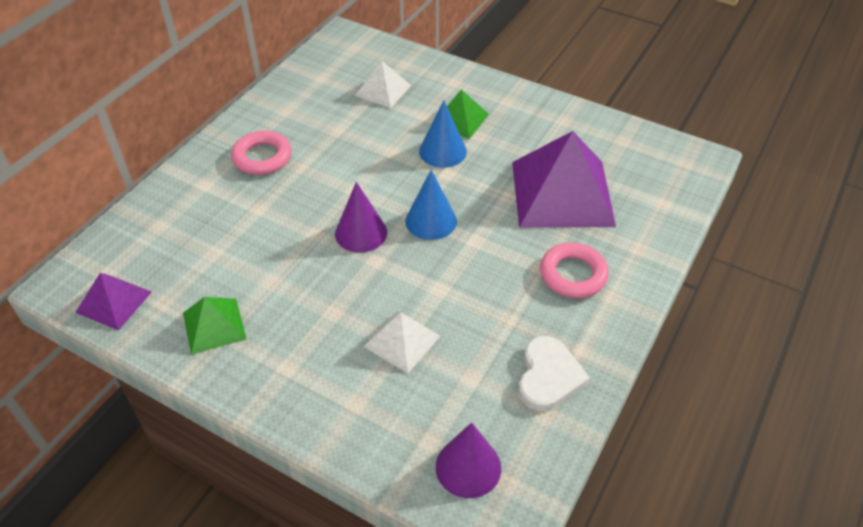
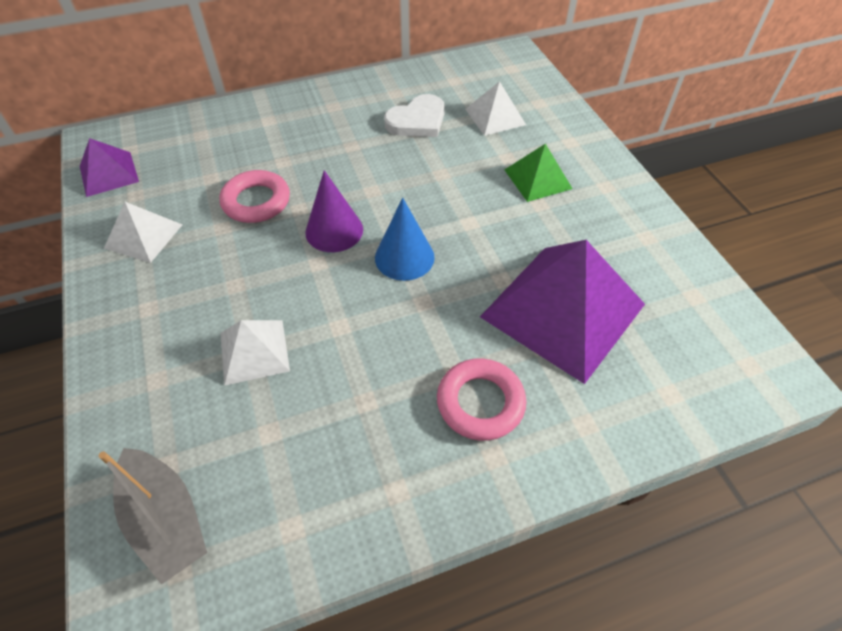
camera: 40 degrees right, 5 degrees up
(214, 325) = (143, 236): green pyramid -> white pyramid
(262, 157) = (333, 122): pink ring -> pink ring (256, 201)
(443, 151) = (488, 199): blue cone -> none
(468, 467) = (166, 519): purple cone -> grey boat
(548, 376) = (337, 491): white heart -> white heart (417, 121)

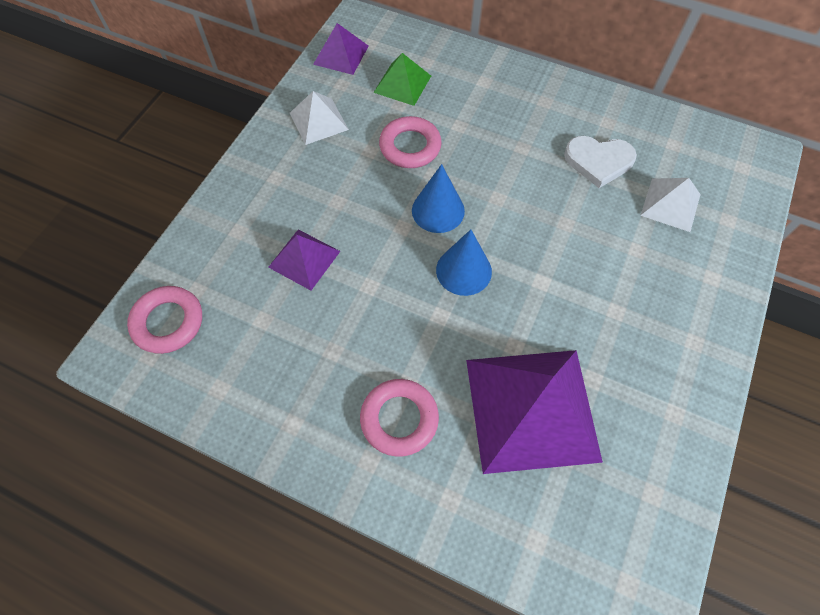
camera: 45 degrees right, 10 degrees up
(166, 519) = (168, 322): grey boat -> pink ring
(254, 351) = (304, 259): white pyramid -> purple pyramid
(334, 230) = (438, 210): purple cone -> blue cone
(538, 179) = (641, 289): green pyramid -> green pyramid (402, 84)

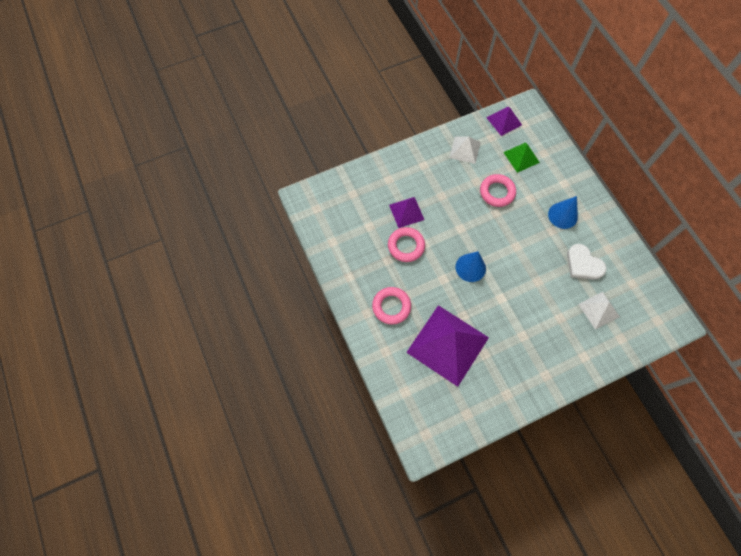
camera: 40 degrees right, 5 degrees up
(168, 322) = (332, 200): pink ring -> pink ring (406, 246)
(438, 210) = (483, 232): blue cone -> blue cone (562, 215)

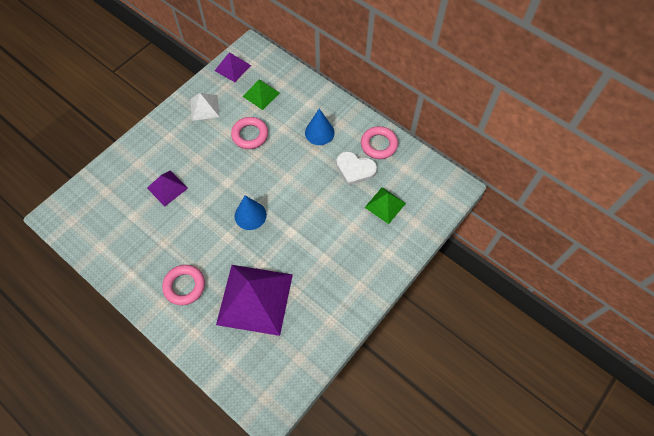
camera: 25 degrees left, 5 degrees down
(406, 246) = (178, 221): pink ring -> pink ring (379, 145)
(599, 310) = (385, 205): white pyramid -> green pyramid

